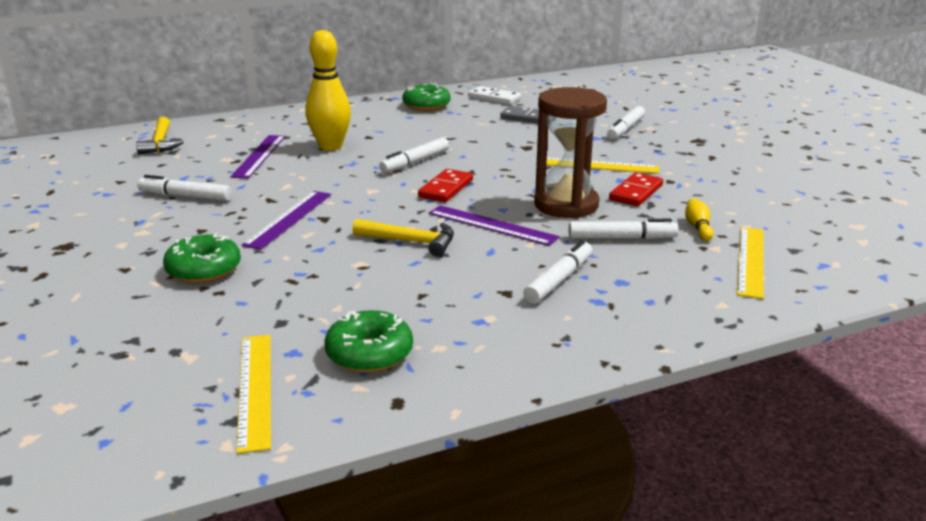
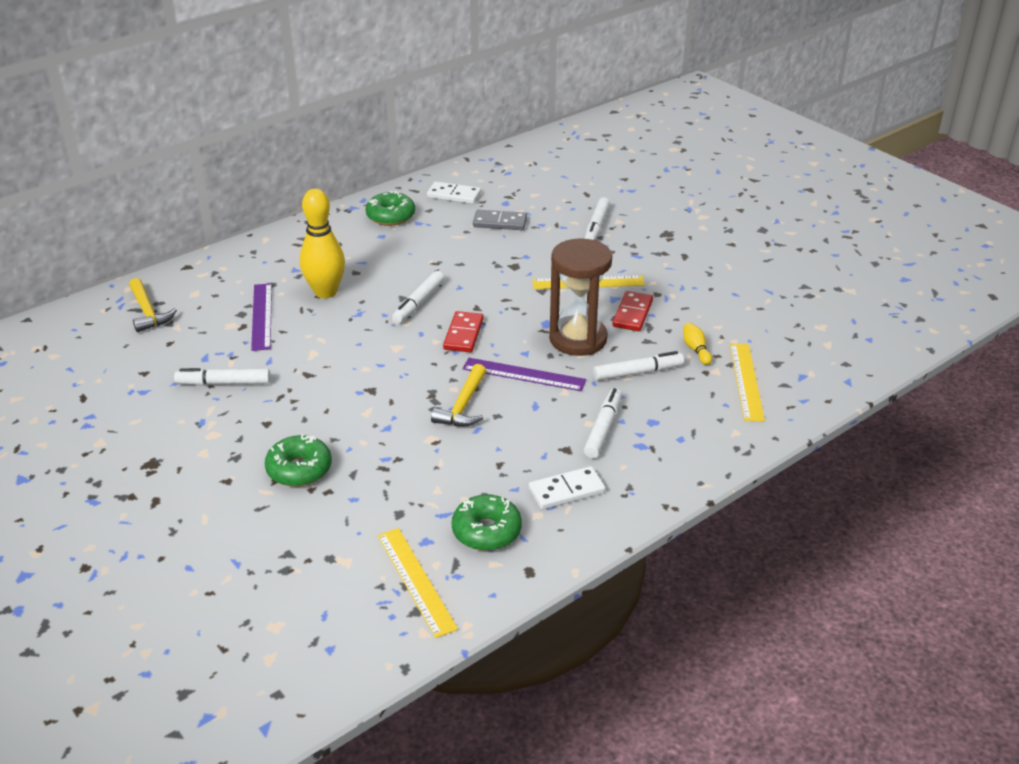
camera: 15 degrees left, 10 degrees up
(289, 219) = (339, 396): purple ruler -> none
(411, 242) = (463, 406): yellow hammer -> yellow hammer turned 105 degrees clockwise
(487, 330) = (566, 491): none -> white domino

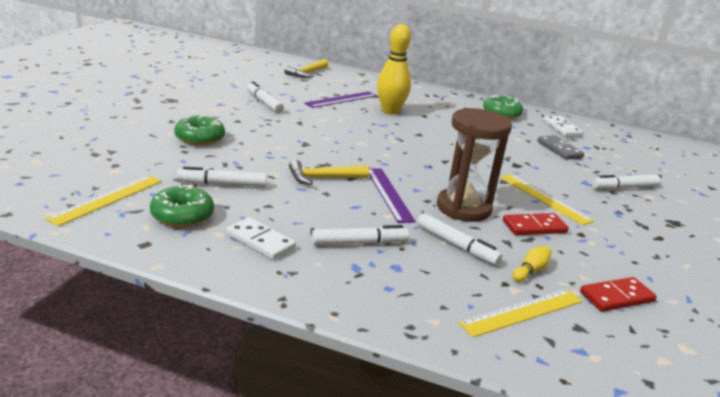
camera: 55 degrees right, 10 degrees down
(419, 303) = (421, 140): white marker -> white marker (222, 184)
(463, 334) = (407, 162): red domino -> red domino (616, 297)

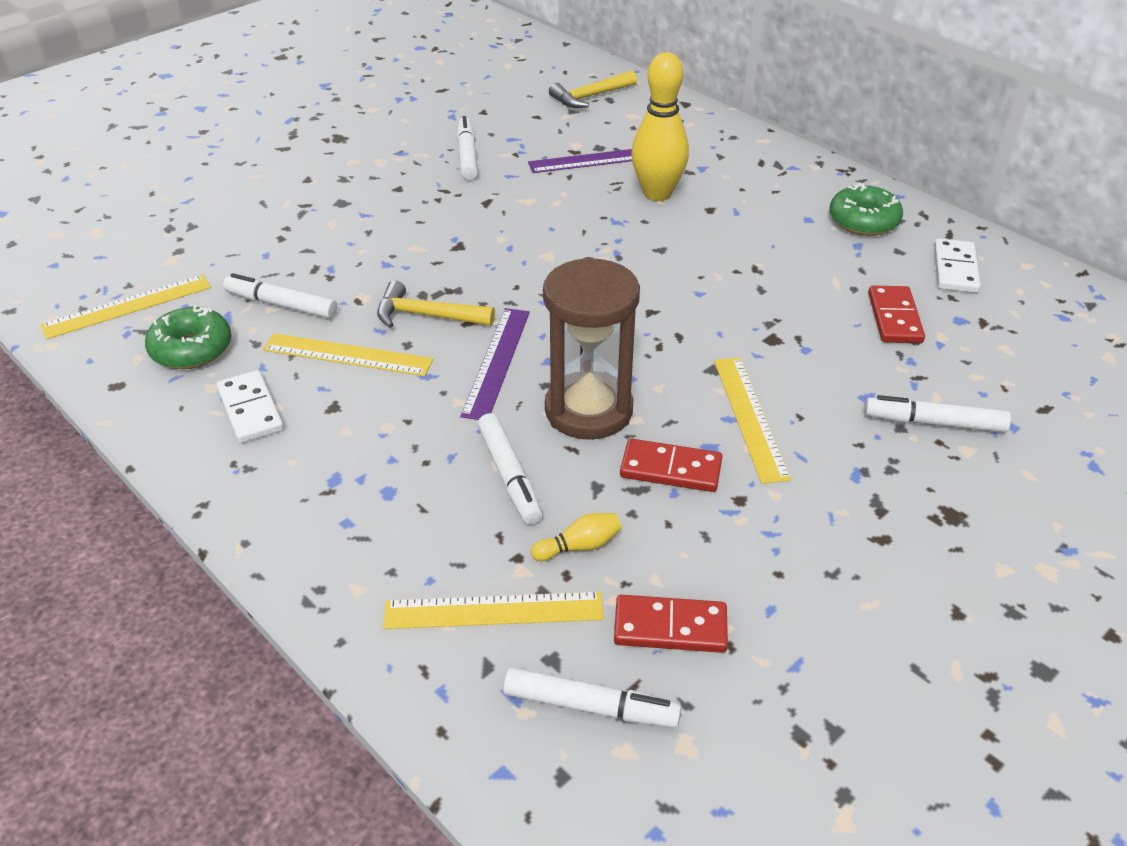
camera: 30 degrees right, 15 degrees up
(200, 138) = (318, 217): green donut -> none
(294, 203) = (347, 355): none -> yellow ruler
(359, 243) = (374, 440): white marker -> white marker (590, 706)
(559, 149) = (895, 318): grey domino -> red domino

